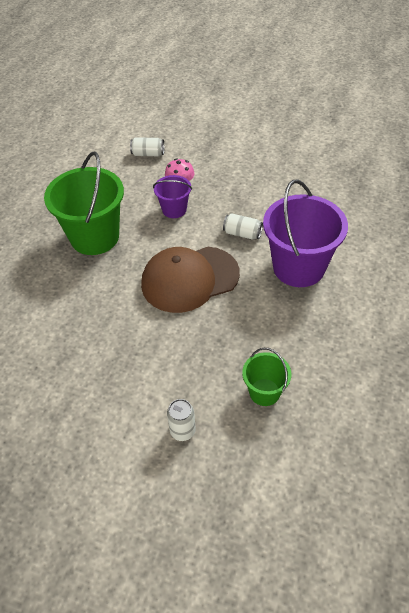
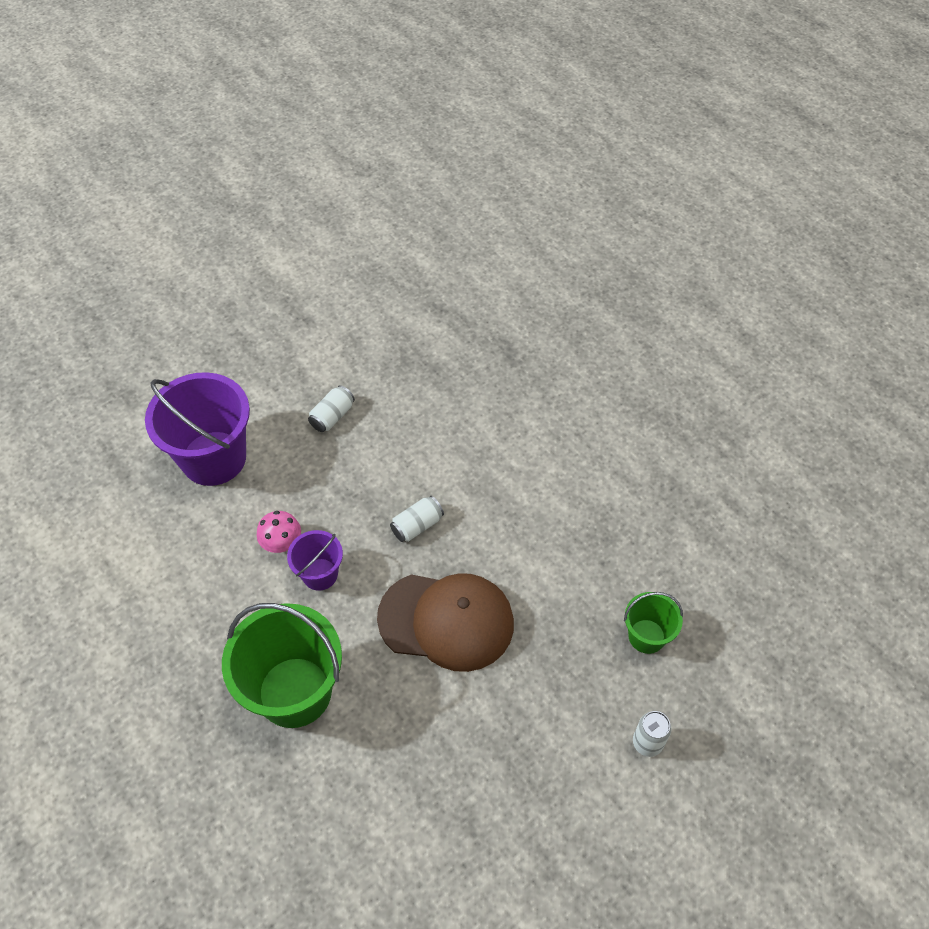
camera: 60 degrees left, 5 degrees up
(148, 154) = (189, 547): white can -> white can (332, 416)
(189, 279) = (446, 621): brown cap -> brown cap turned 90 degrees counterclockwise
(298, 267) = (508, 503): purple bucket -> purple bucket (214, 458)

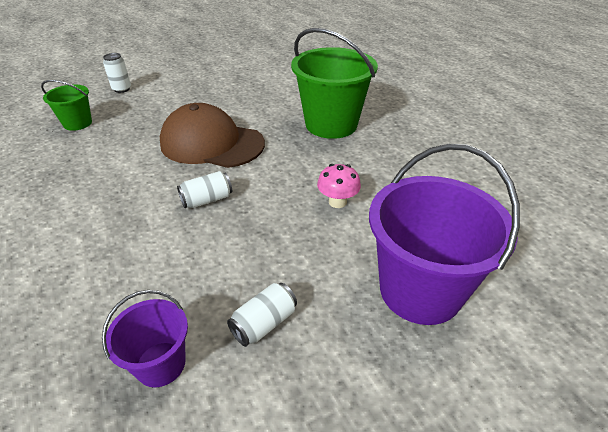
camera: 170 degrees left, 15 degrees down
(320, 574) = (305, 178): purple bucket -> purple bucket (161, 364)

